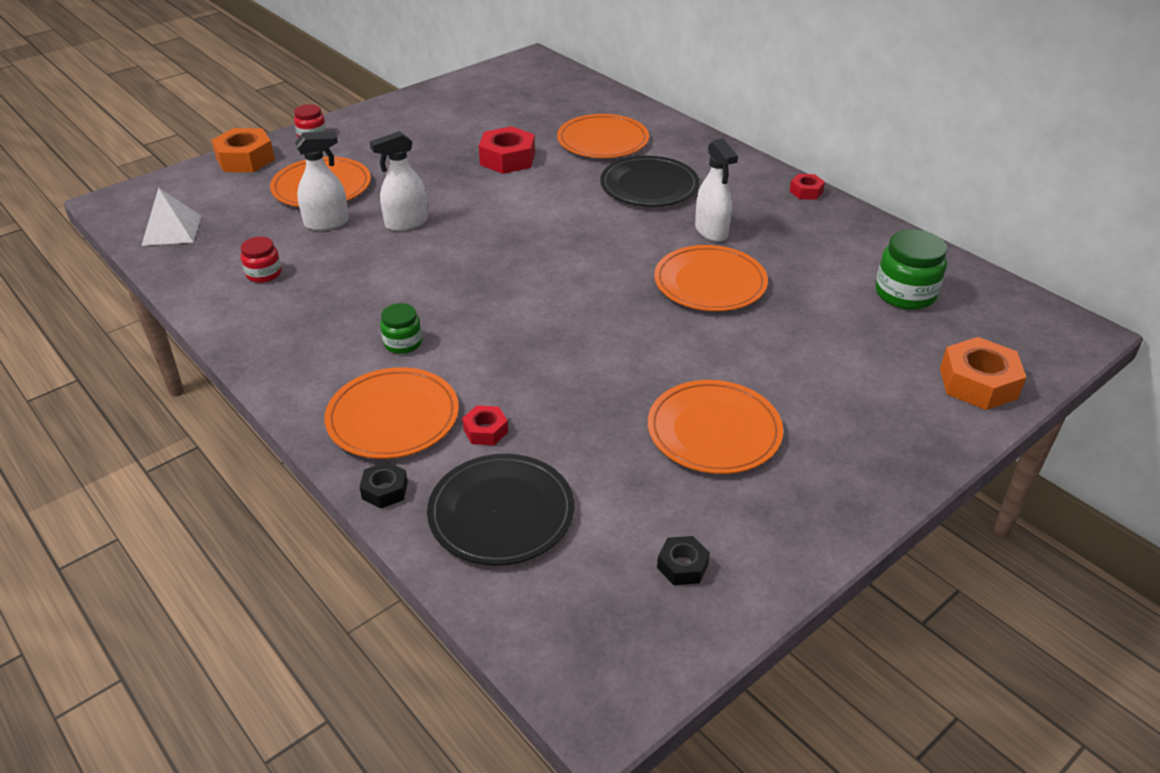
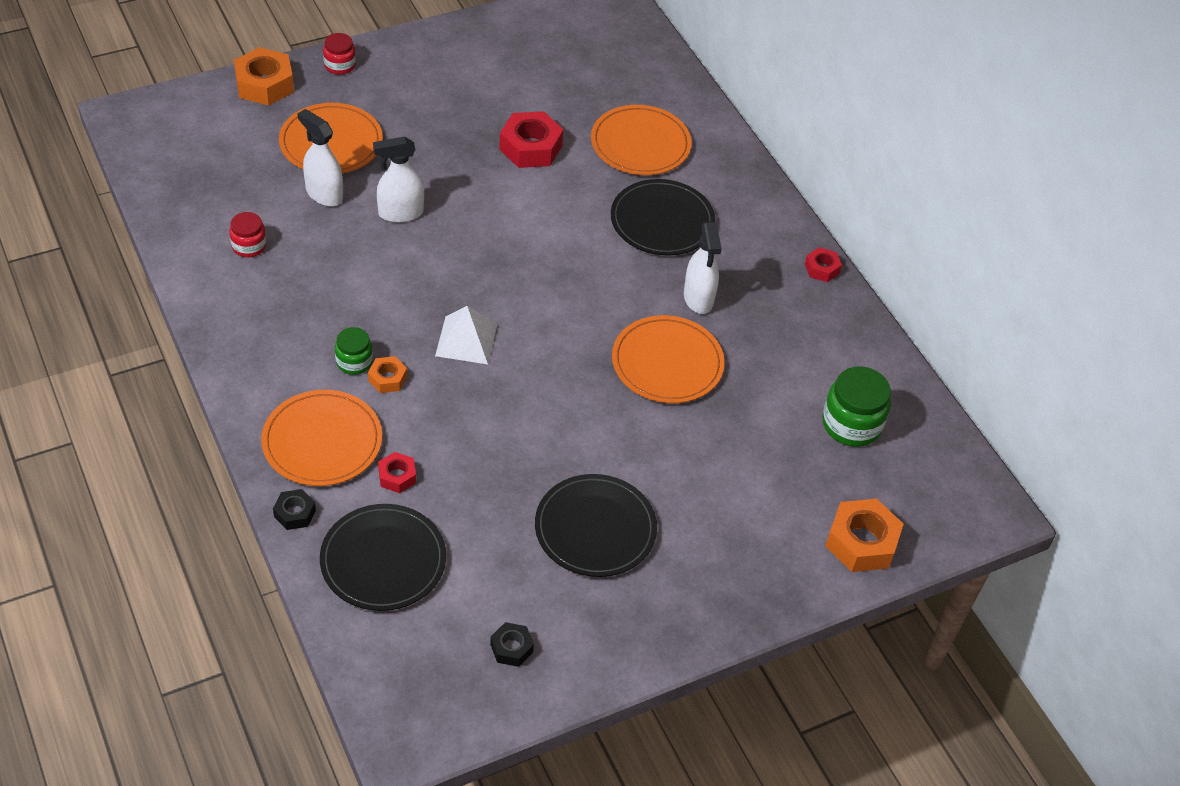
camera: 10 degrees right, 10 degrees up
(171, 230) = (174, 167): white pyramid -> white pyramid (466, 340)
(327, 223) = (324, 194): white spray bottle -> white spray bottle turned 135 degrees counterclockwise
(442, 349) = (387, 378): none -> orange nut
(714, 431) = (595, 528): orange plate -> black plate

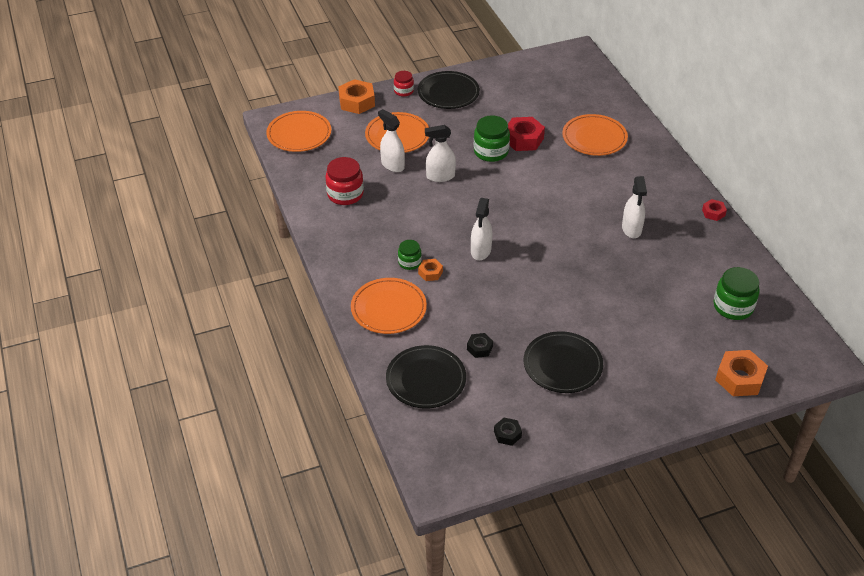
camera: 10 degrees right, 5 degrees down
(249, 246) = (345, 194): red jar -> red jar, size x1.68
(295, 513) = (370, 350): black nut -> black nut (479, 348)
(397, 476) = (435, 330): red nut -> none
(466, 340) = (481, 251): white pyramid -> white spray bottle
(480, 169) = (491, 152): none -> green jar
(662, 221) = (608, 183): black plate -> black plate (448, 93)
(667, 363) = (610, 267): orange plate -> orange plate (299, 134)

